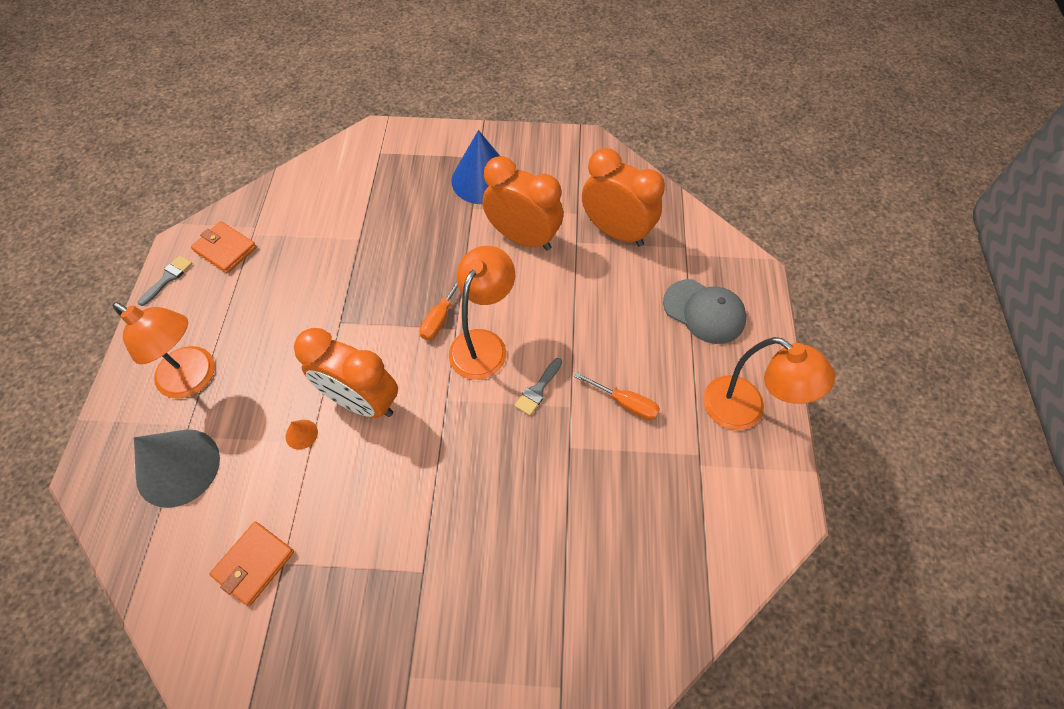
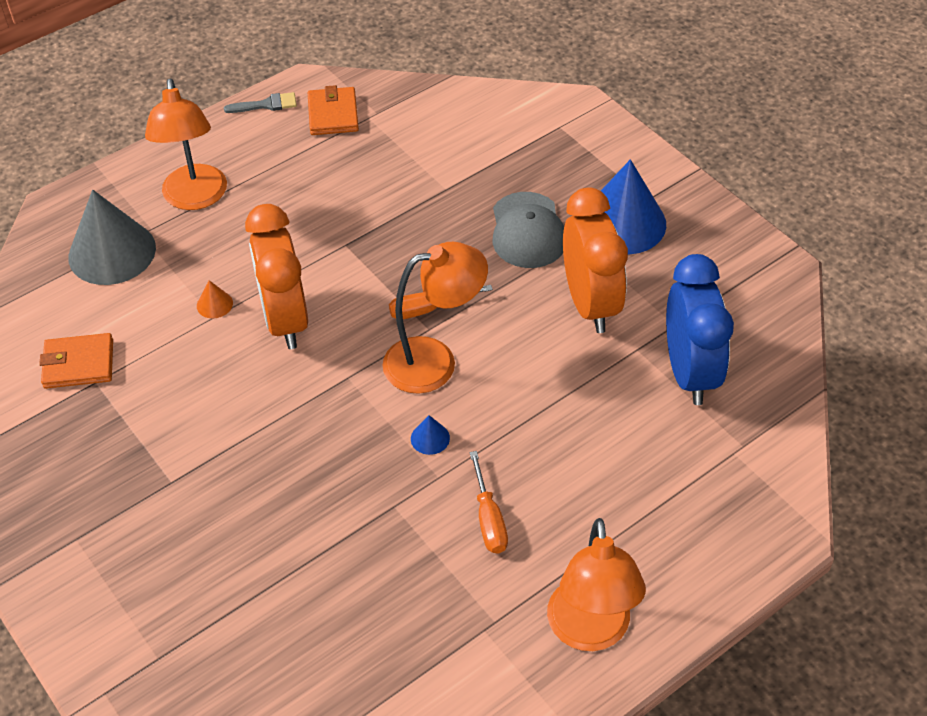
camera: 50 degrees right, 10 degrees down
(538, 389) = (430, 438): grey brush -> blue cone
(616, 232) = (689, 373): orange clock -> blue clock
(704, 311) = (676, 517): grey cap -> grey cap (527, 231)

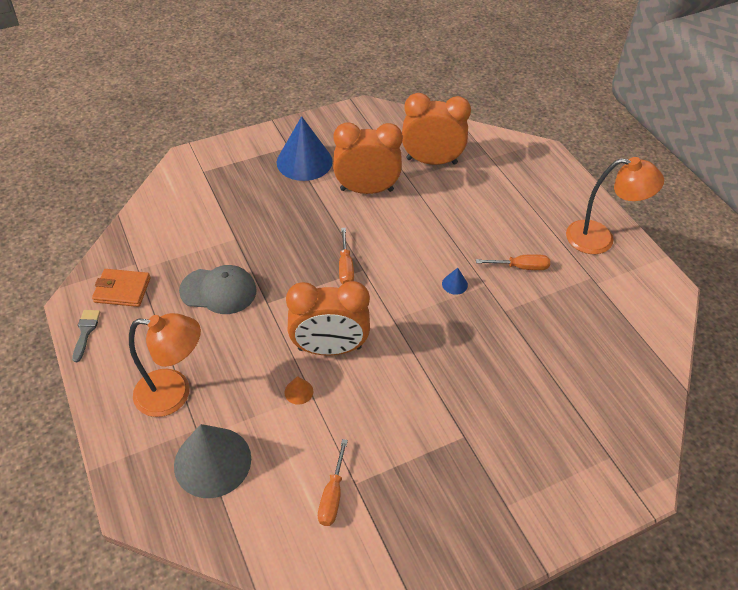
camera: 80 degrees left, 0 degrees up
(78, 364) = (332, 495): orange wallet -> orange screwdriver
(435, 361) = (392, 271): orange lamp -> none
(527, 231) = (293, 205): grey cap -> grey cap (218, 291)
(689, 373) = (431, 161): blue clock -> orange clock

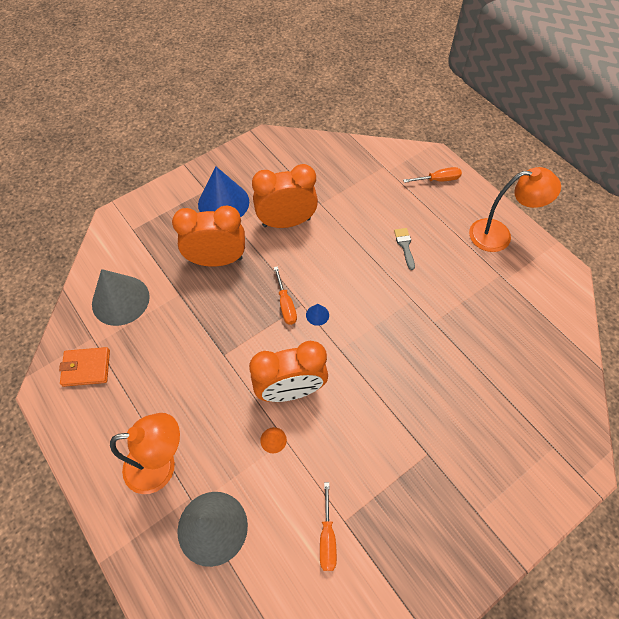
camera: 10 degrees left, 10 degrees up
(86, 332) = (62, 418): grey brush -> grey brush (405, 246)
(173, 234) = (120, 300): none -> grey cone
(218, 291) = (176, 351): grey cap -> none
(431, 161) = (337, 183): orange clock -> orange clock (217, 260)
(454, 284) = (385, 304): blue cone -> blue cone (317, 315)
(520, 267) = (438, 276): orange screwdriver -> orange screwdriver (438, 180)

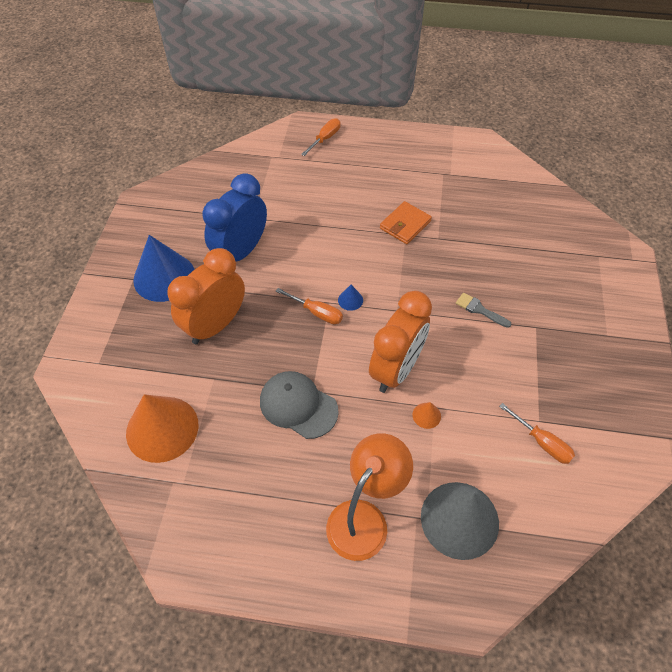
camera: 45 degrees left, 5 degrees down
(86, 368) = (199, 510): orange wallet -> orange wallet (405, 225)
(120, 300) = (162, 428): grey cone -> orange cone
(205, 356) = (298, 405): none -> grey cap
(286, 222) = (241, 252): orange clock -> blue clock
(405, 246) = (356, 202): grey brush -> grey brush (479, 310)
(499, 235) = (412, 148): orange lamp -> none

